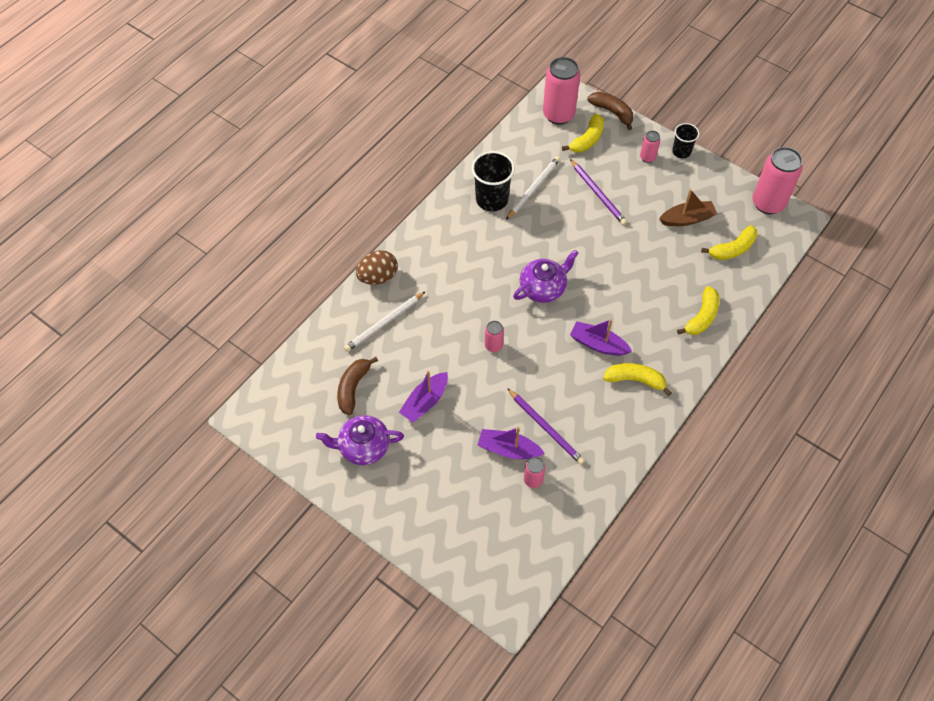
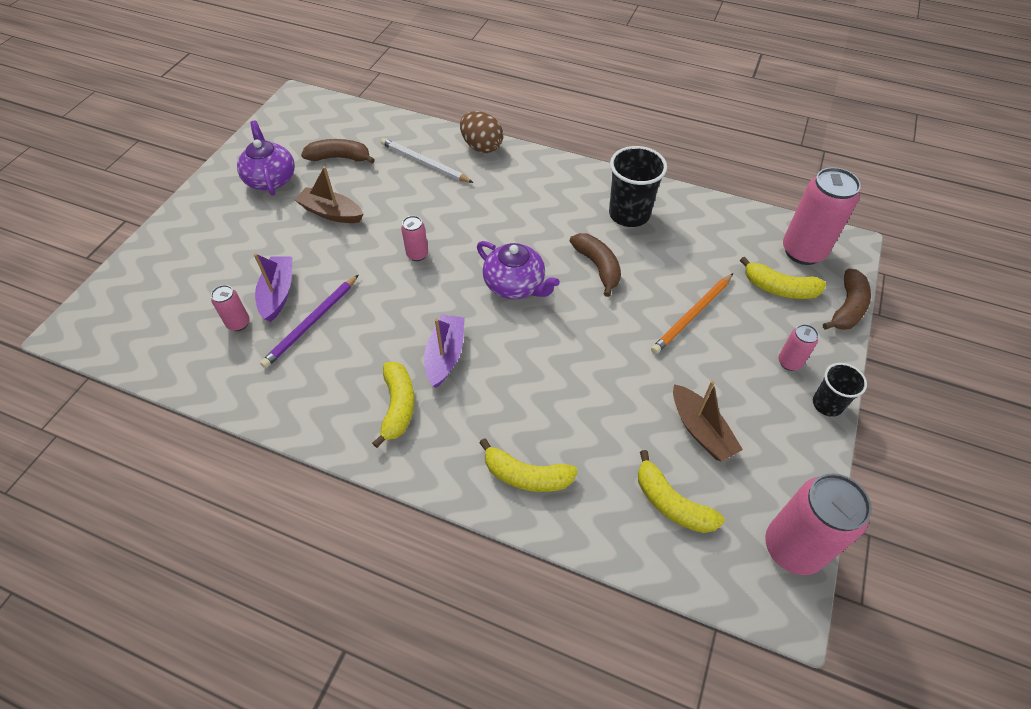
camera: 75 degrees right, 5 degrees down
(425, 402) = (331, 213): purple boat -> brown boat
(533, 188) = (666, 248): white pencil -> none
(539, 233) = (598, 267): none -> brown banana
(598, 194) = (692, 315): purple pencil -> orange pencil

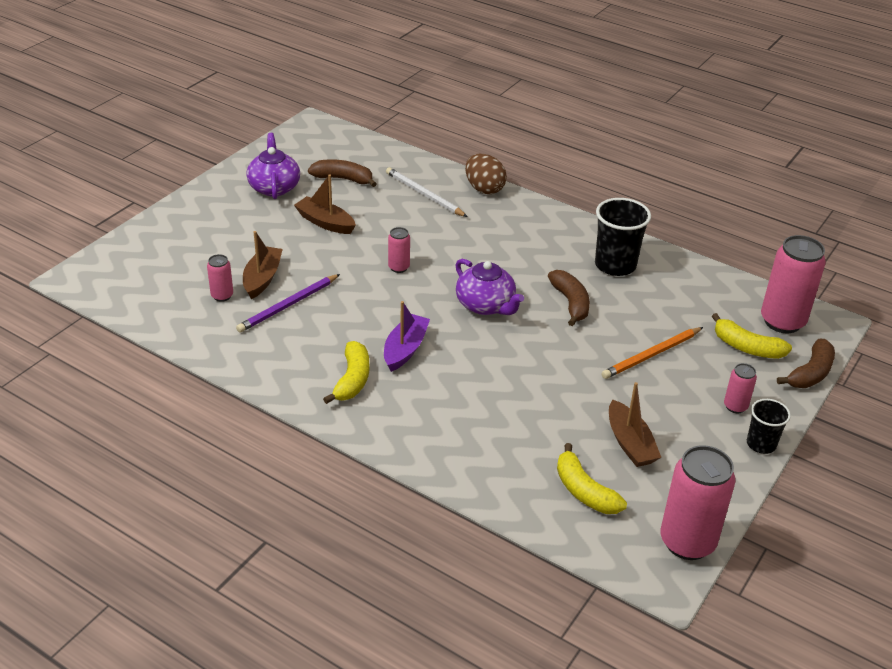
camera: 10 degrees right, 15 degrees down
(278, 294) = (262, 278): purple boat -> brown boat
(526, 475) = (456, 449): yellow banana -> none

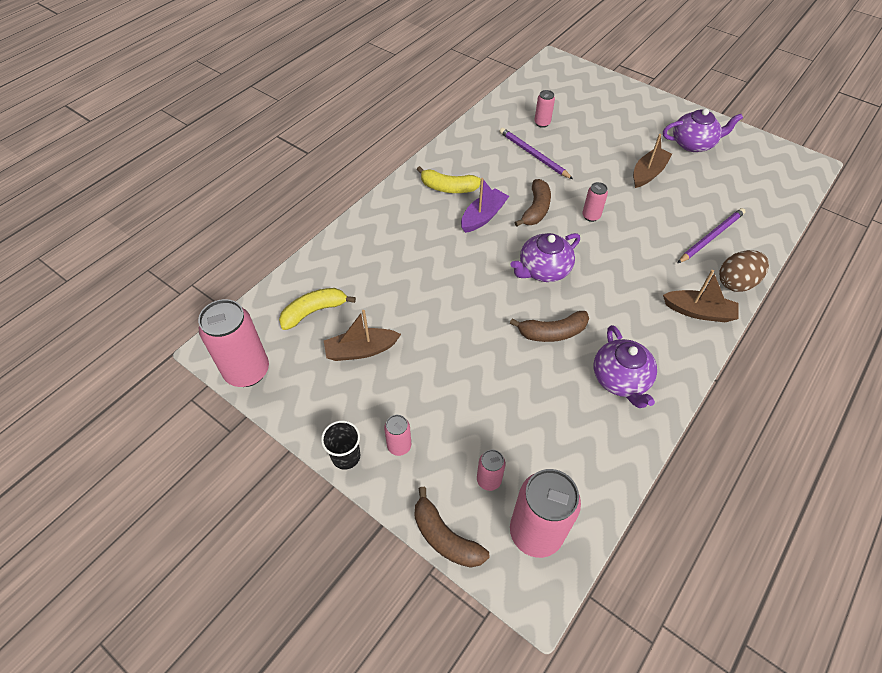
camera: 95 degrees right, 15 degrees up
(262, 278) = (565, 141): brown boat -> brown boat (698, 312)
(343, 179) = (720, 184): brown banana -> brown banana (536, 209)
(405, 349) = (483, 216): purple boat -> purple boat turned 75 degrees counterclockwise
(424, 194) = (711, 237): white pencil -> purple pencil
(615, 265) = (620, 379): black cup -> purple teapot
(651, 355) = (476, 387): orange pencil -> none
(746, 347) = (489, 480): yellow banana -> pink can

